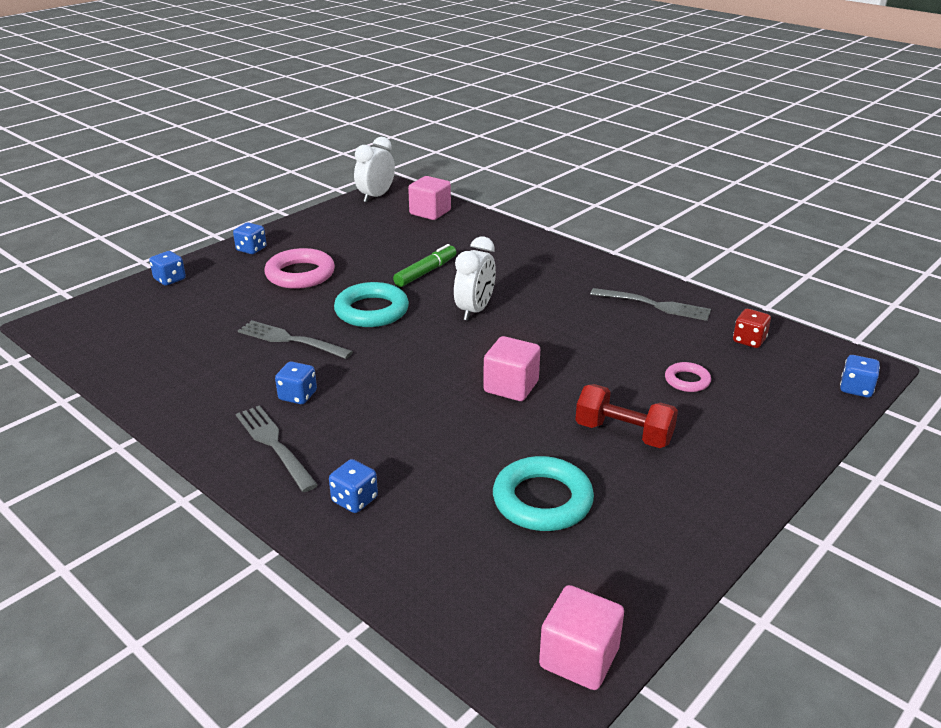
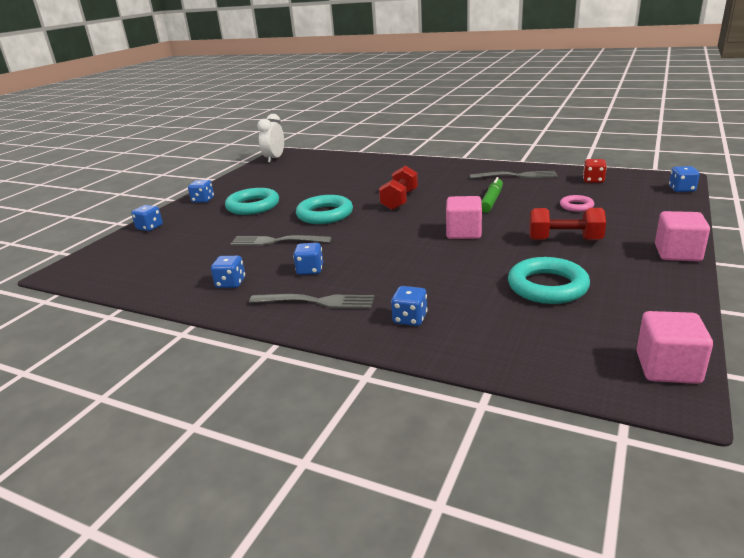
camera: 15 degrees left, 5 degrees down
(204, 391) = (231, 283): none -> blue dice
(274, 445) = (316, 302): grey fork -> grey fork turned 150 degrees clockwise
(300, 274) = (253, 206): pink ring -> turquoise ring
(426, 272) = (346, 188): green marker -> green marker (491, 201)
(430, 212) = (321, 160): pink cube -> pink cube (677, 253)
(475, 310) = (399, 200): white clock -> red dumbbell

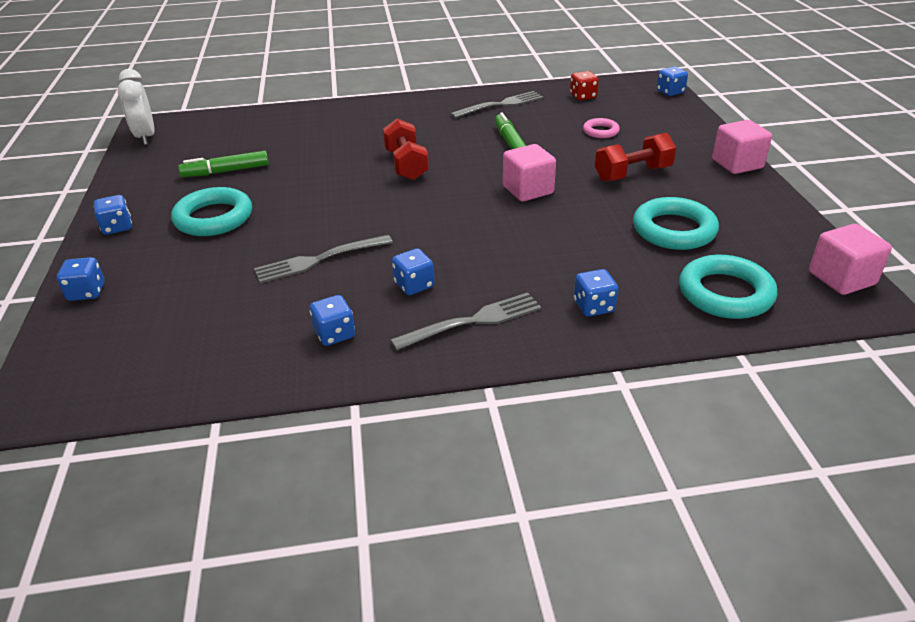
camera: 35 degrees left, 10 degrees up
(291, 183) = (226, 171): none -> green marker
(325, 214) = (335, 206): turquoise ring -> turquoise ring (725, 293)

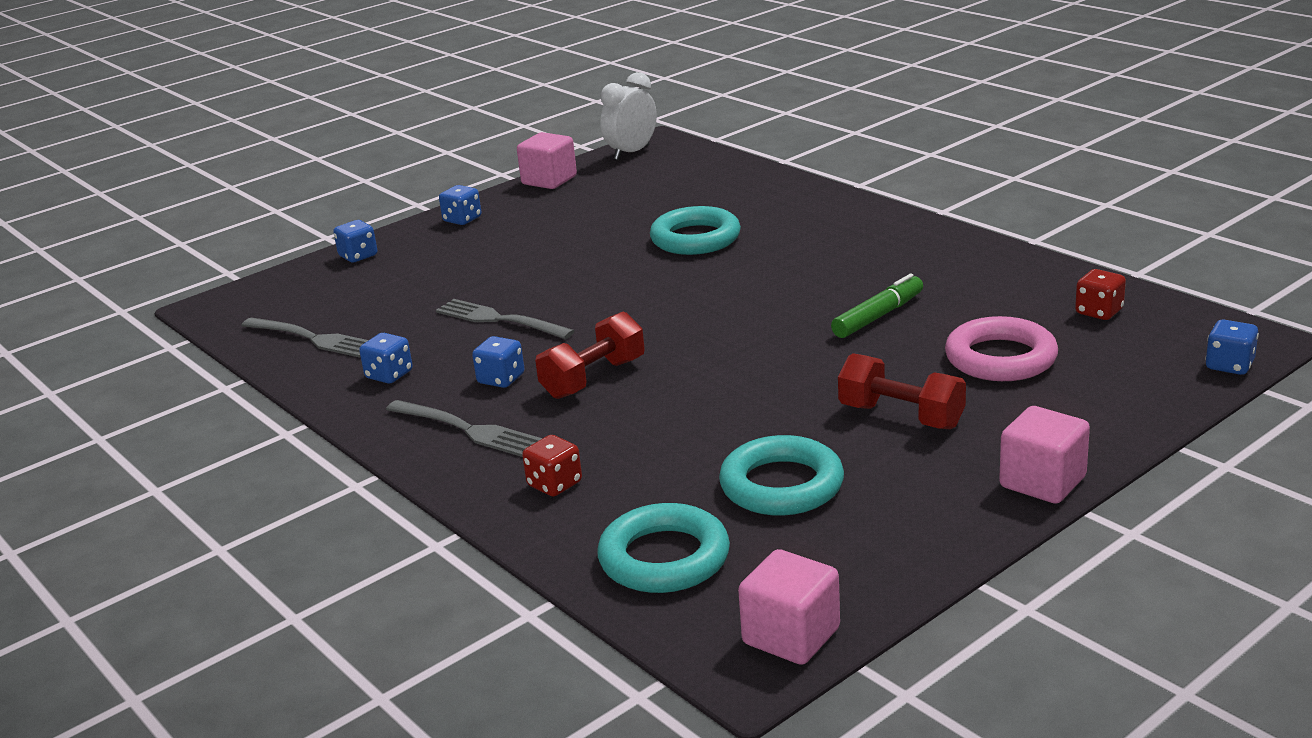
camera: 60 degrees right, 10 degrees down
(214, 218) = (520, 247): turquoise ring -> turquoise ring (695, 238)
(226, 171) = (611, 213): green marker -> none
(406, 165) = (738, 283): red dumbbell -> red dumbbell (593, 378)
(500, 105) = (980, 273): grey fork -> grey fork (312, 338)
(528, 190) = (768, 367): pink cube -> pink cube (549, 180)
(593, 307) = (554, 484): blue dice -> red dice
(600, 131) = (1000, 358): pink ring -> pink ring, size x1.85

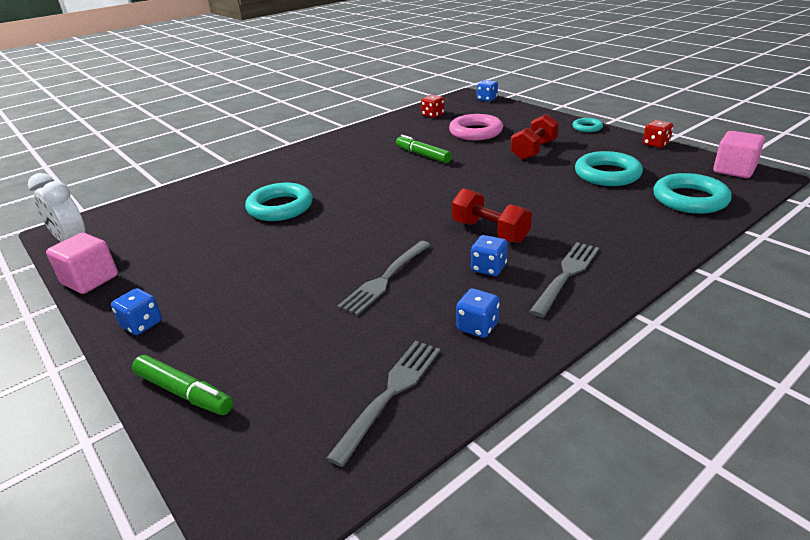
camera: 90 degrees left, 5 degrees up
(358, 256) = (184, 392): blue dice -> green marker
(554, 484) = (629, 235): red dice -> red dice (655, 144)
(1042, 482) = (587, 128): pink cube -> turquoise ring

